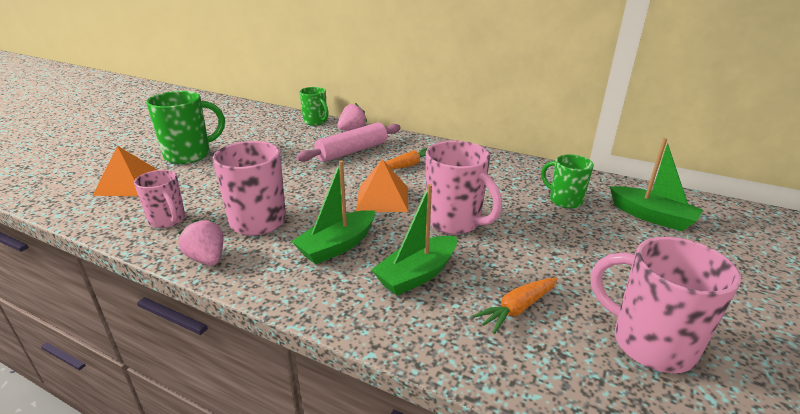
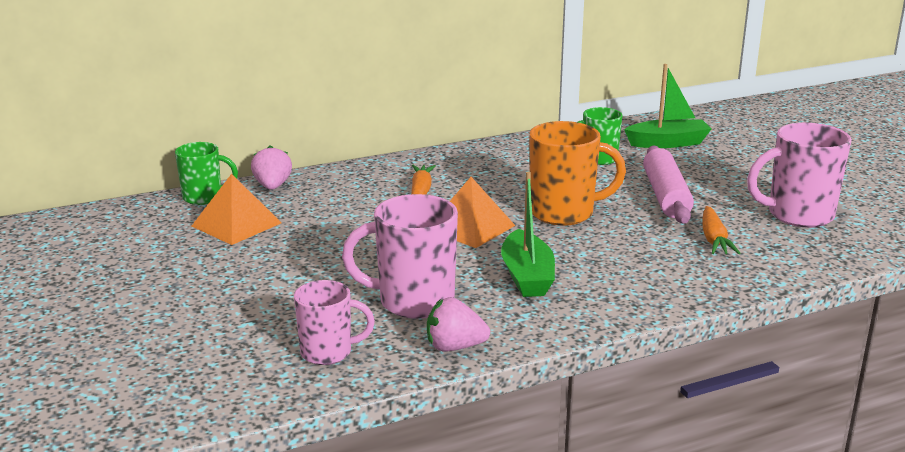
camera: 50 degrees left, 5 degrees down
(129, 184) = (171, 360): orange pyramid -> orange pyramid (236, 224)
(189, 155) = (150, 301): green mug -> none
(352, 151) = (334, 205): pink rolling pin -> pink rolling pin (666, 196)
(417, 274) = (622, 258): green boat -> none
(454, 222) = (564, 213): pink mug -> orange mug

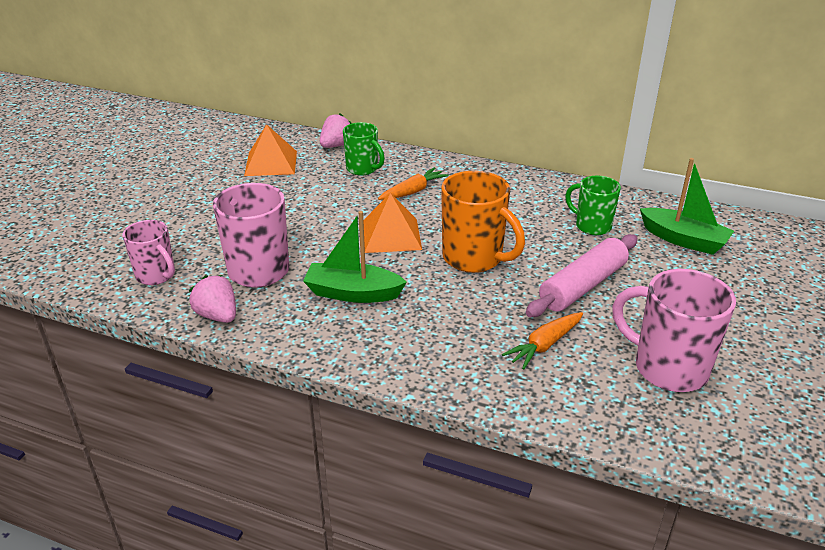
camera: 45 degrees right, 10 degrees up
(204, 197) = (288, 136): green mug -> green mug (363, 169)
(527, 276) = (353, 293): green boat -> green boat turned 60 degrees clockwise

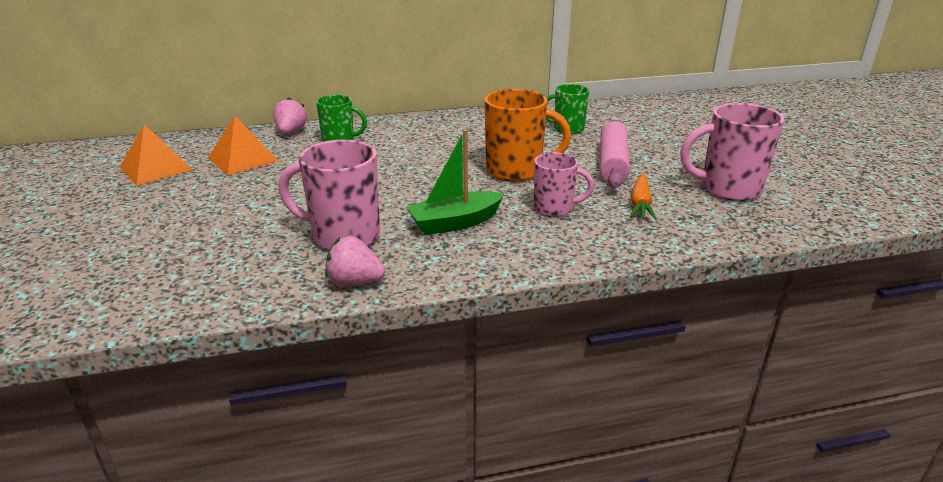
camera: 35 degrees left, 5 degrees down
(156, 276) = (242, 275): pink mug -> pink mug (554, 209)
(391, 235) = (429, 176): orange pyramid -> orange pyramid (156, 168)
(413, 191) = (405, 144): orange carrot -> none
(683, 240) = (633, 120): green boat -> none

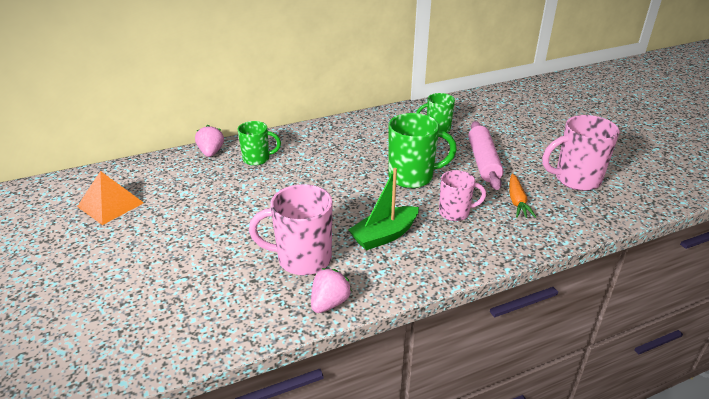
camera: 10 degrees left, 5 degrees up
(243, 159) = (182, 186): orange pyramid -> none
(354, 282) = (329, 303): pink strawberry -> pink strawberry turned 120 degrees clockwise
(516, 171) = (412, 177): orange mug -> green mug

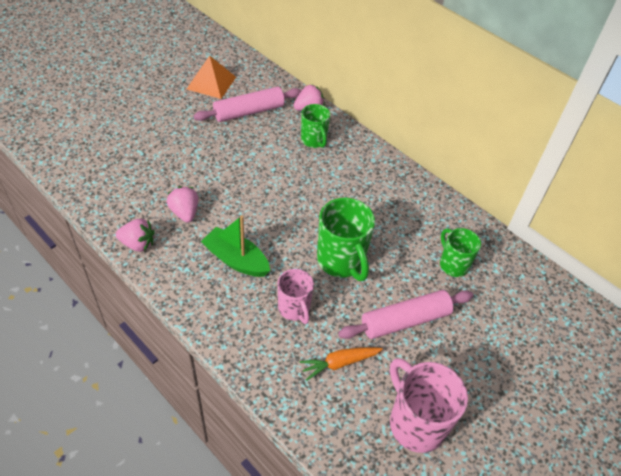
camera: 65 degrees right, 15 degrees up
(183, 188) = (249, 112): none -> pink rolling pin
(302, 259) = (185, 212): pink mug -> pink strawberry

